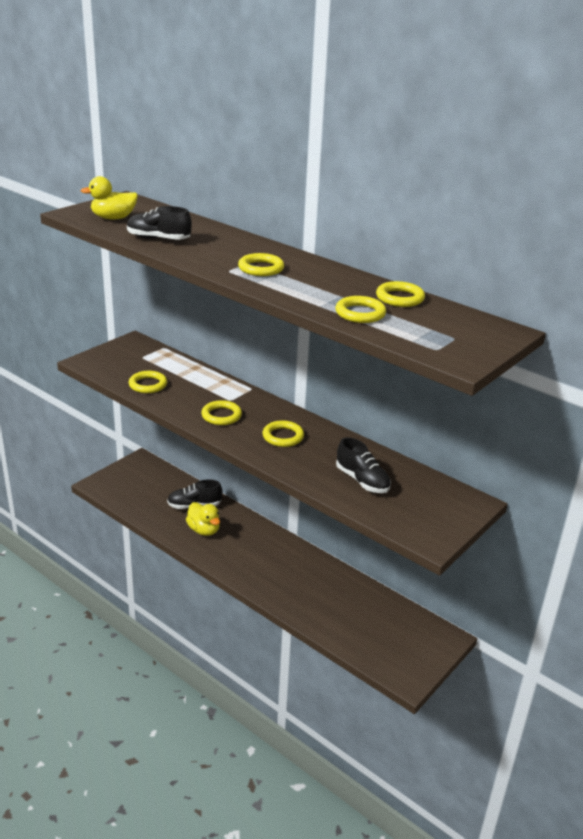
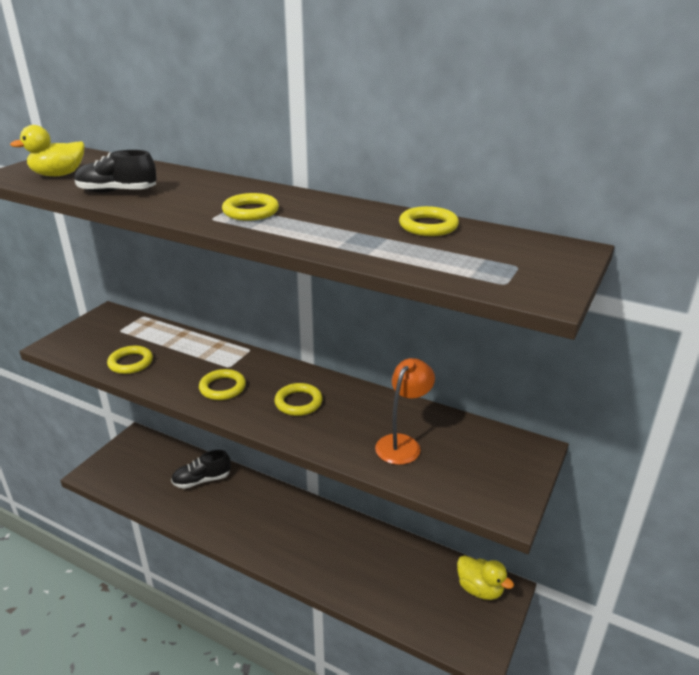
camera: 10 degrees left, 0 degrees up
(204, 530) = (217, 508): yellow duck -> yellow duck (480, 589)
(360, 313) = (390, 250): yellow ring -> none
(362, 480) = (402, 443): black shoe -> orange lamp

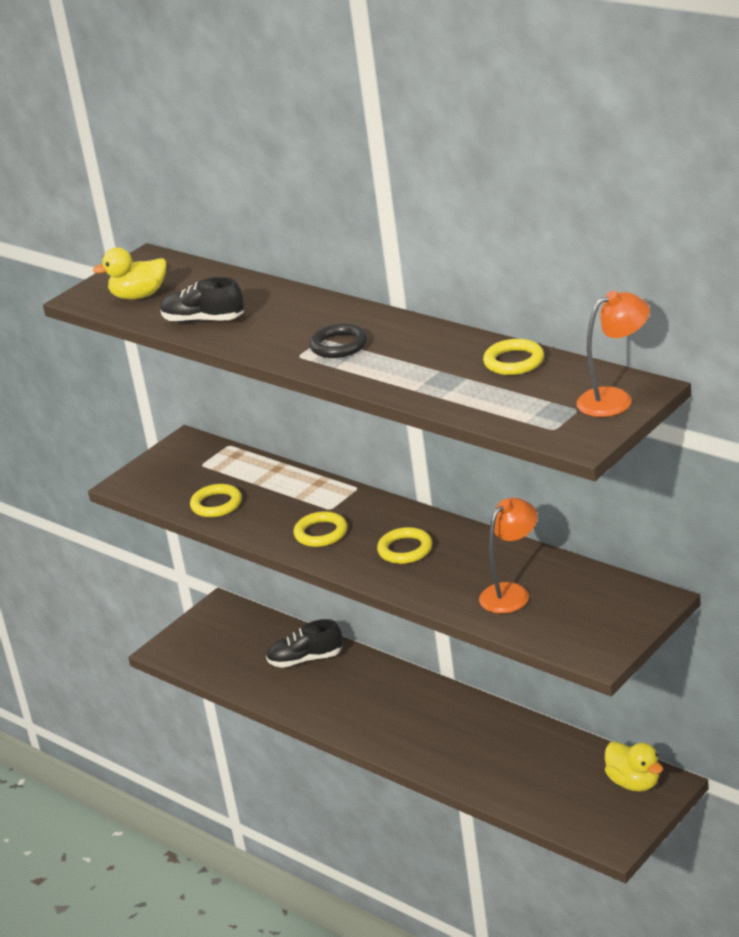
camera: 15 degrees right, 0 degrees up
(251, 211) = (339, 345): yellow ring -> black ring
(551, 257) = (615, 399): none -> orange lamp

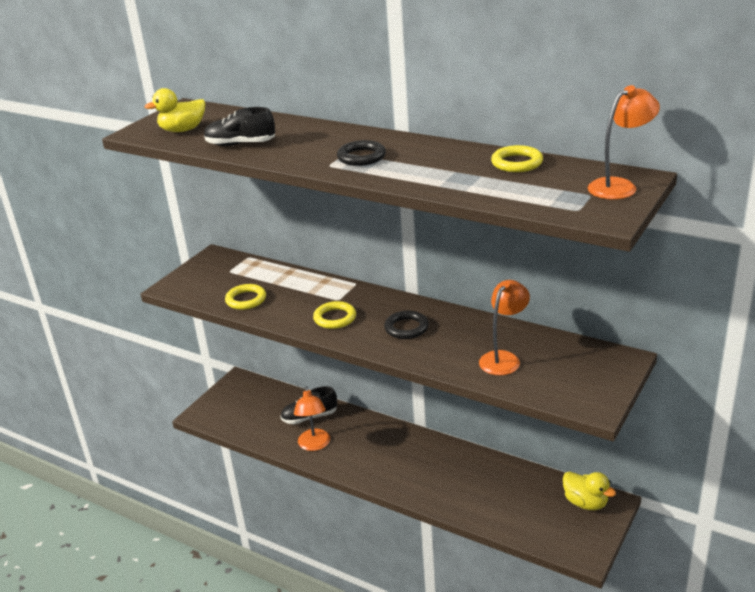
camera: 10 degrees left, 0 degrees up
(306, 695) = (314, 445): none -> orange lamp
(405, 549) = (406, 328): yellow ring -> black ring

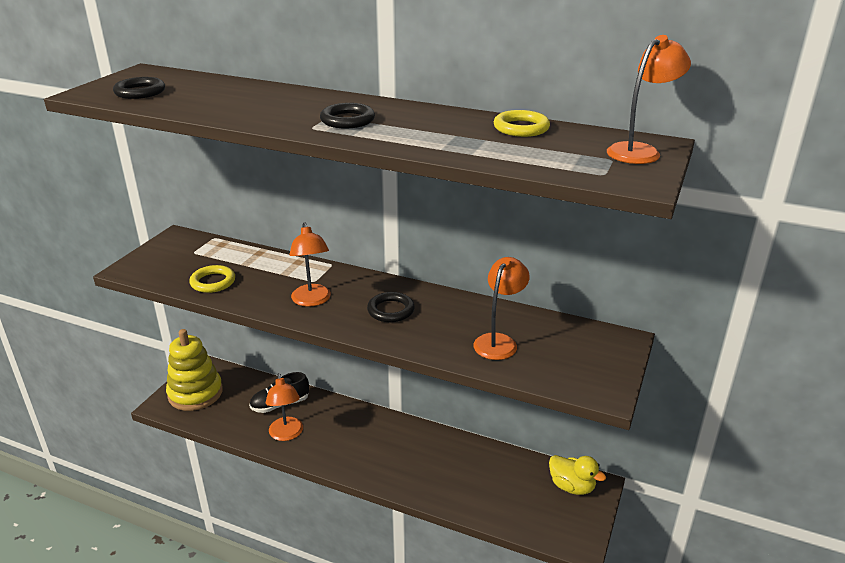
camera: 10 degrees left, 0 degrees up
(182, 130) = (140, 92): yellow duck -> black ring
(231, 404) = (195, 393): none -> yellow stacking toy
(240, 144) = (207, 106): black shoe -> none
(335, 318) = (312, 301): yellow ring -> orange lamp

